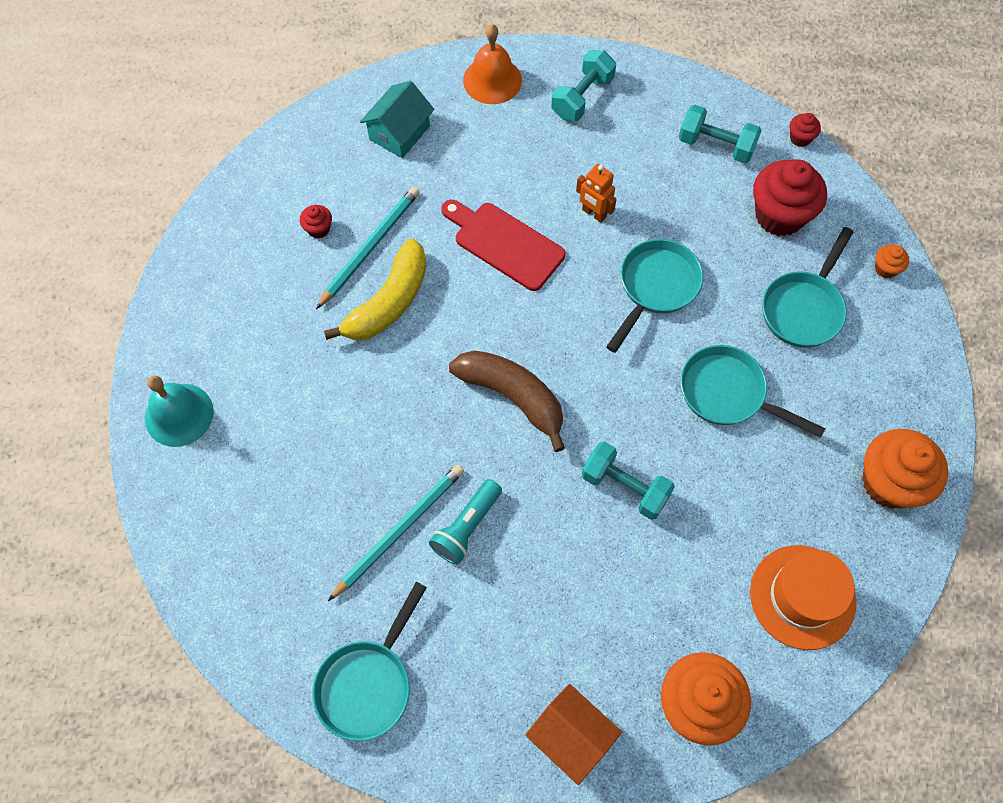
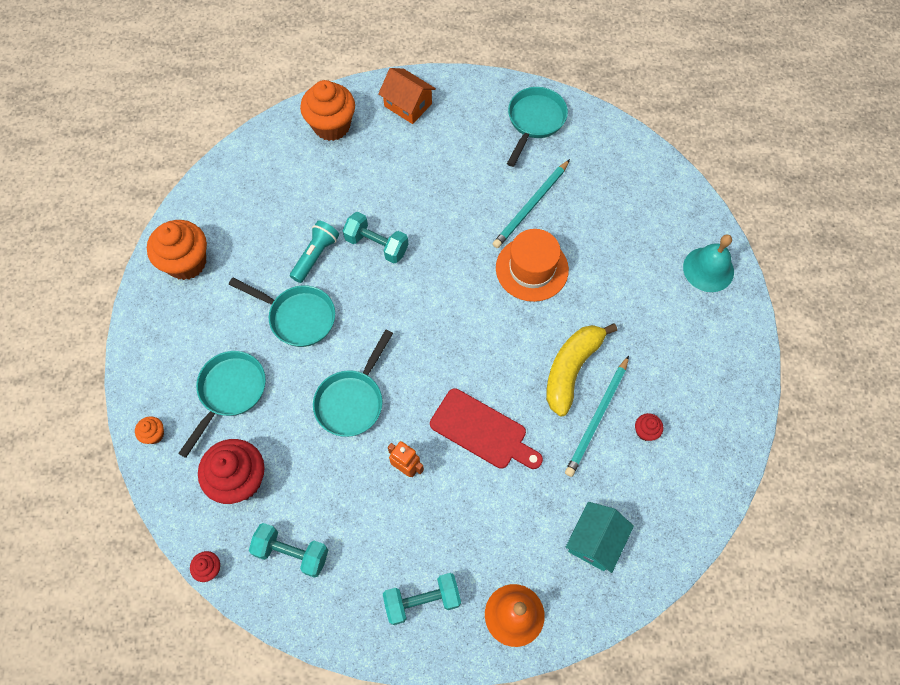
camera: 175 degrees right, 0 degrees up
(467, 527) = (485, 211): turquoise flashlight -> turquoise flashlight (315, 256)
(513, 397) = (462, 301): brown banana -> none
(582, 97) = (422, 600): turquoise dumbbell -> turquoise dumbbell turned 45 degrees clockwise
(802, 597) = (259, 187): orange hat -> orange hat (532, 269)

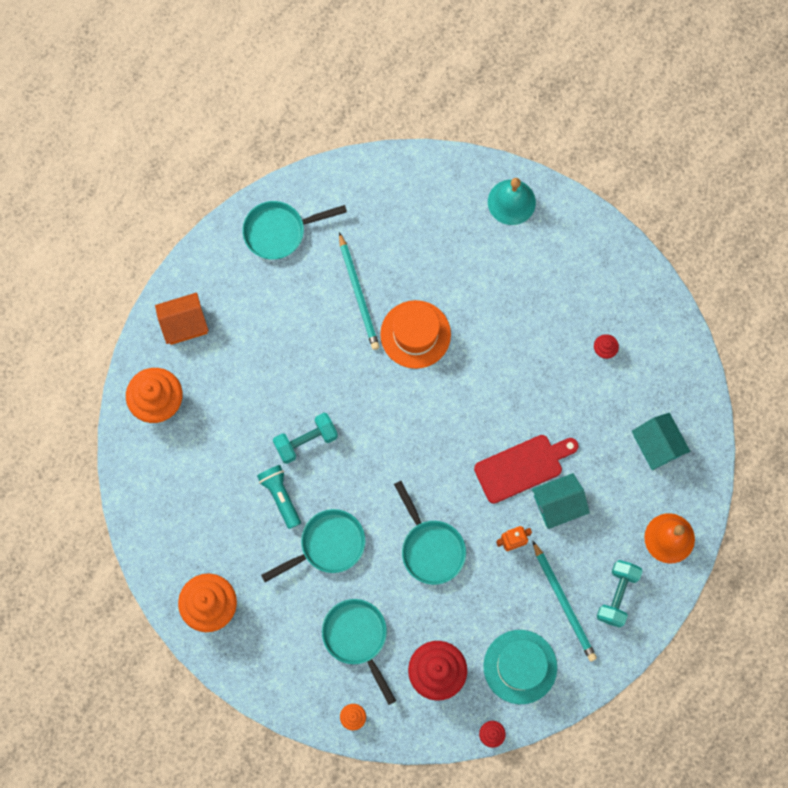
camera: 55 degrees left, 10 degrees up
(292, 553) = (520, 666): turquoise dumbbell -> turquoise hat
(471, 486) = (558, 504): none -> turquoise house
(534, 121) = (279, 231): turquoise pan -> turquoise pan turned 75 degrees counterclockwise
(571, 369) = (520, 366): yellow banana -> none
(597, 418) = (570, 376): turquoise pencil -> turquoise pencil (564, 603)

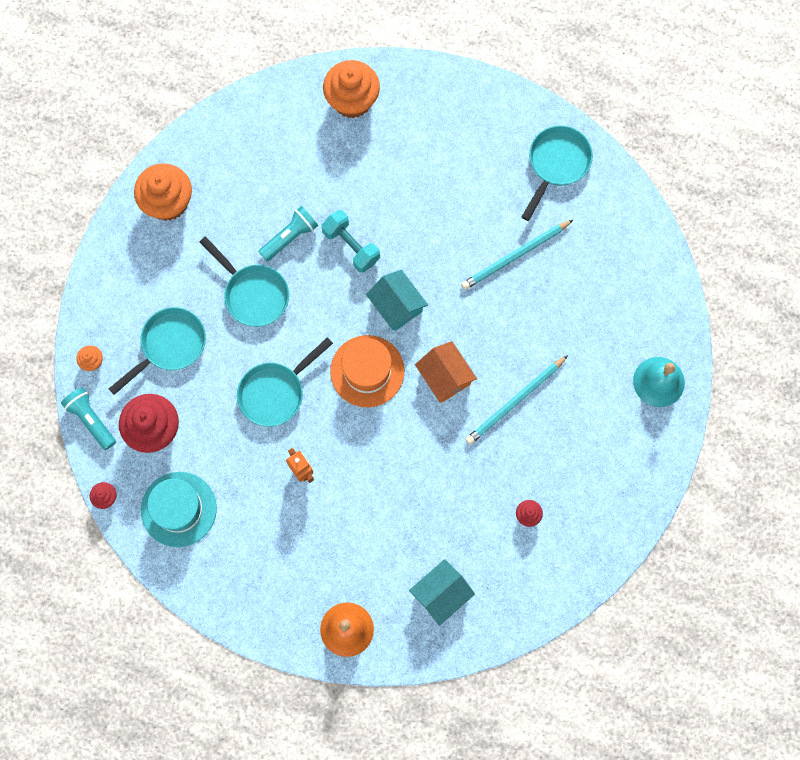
camera: 75 degrees right, 0 degrees up
(184, 324) = (436, 102): orange house -> orange house (445, 377)
(279, 231) = (556, 164): turquoise pan -> turquoise pan turned 60 degrees clockwise
(411, 731) = (91, 420): none -> turquoise flashlight
(415, 334) = (489, 322): orange hat -> orange hat (367, 371)
(522, 467) = (381, 461): red cutting board -> none
(558, 504) = (352, 507): turquoise house -> turquoise house (396, 306)
(564, 603) = (253, 537): turquoise pencil -> turquoise pencil (515, 401)
(617, 595) = (274, 589): turquoise dumbbell -> none

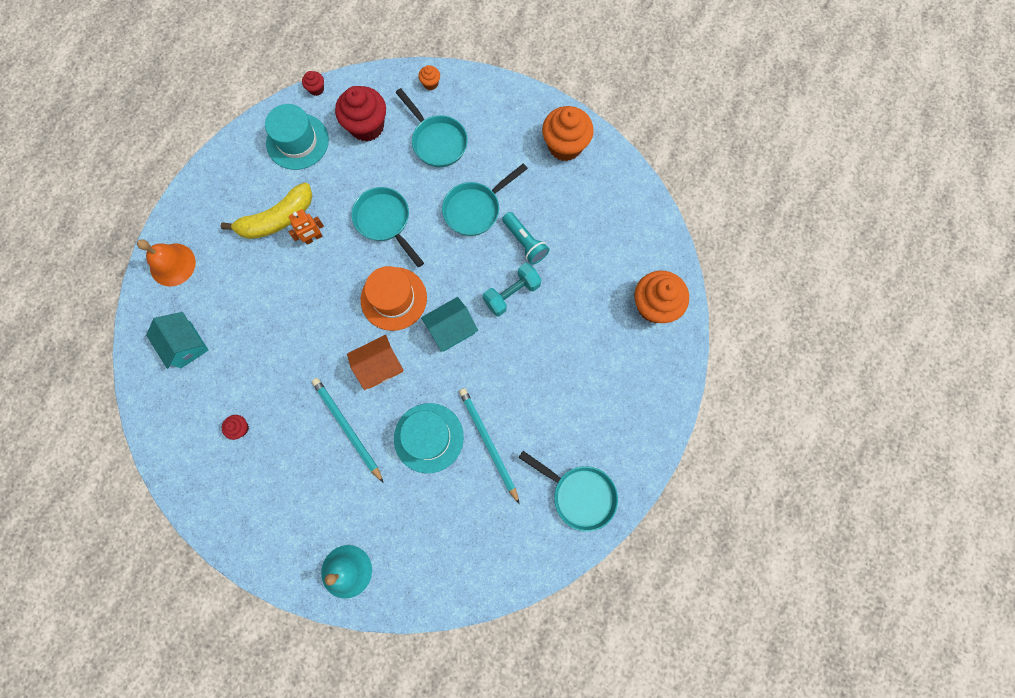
camera: 95 degrees right, 0 degrees up
(91, 420) = (382, 81): turquoise flashlight -> none
(281, 516) = (277, 219): none -> yellow banana
(516, 316) = (428, 437): none -> turquoise hat

